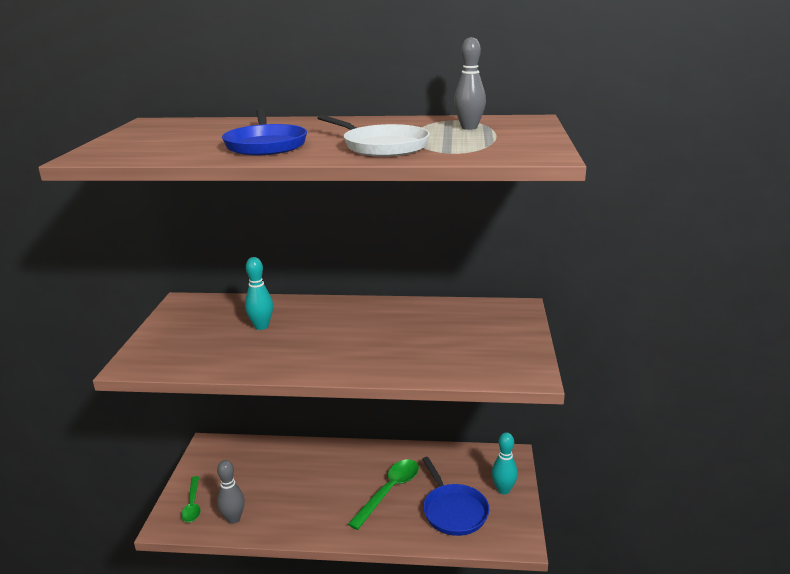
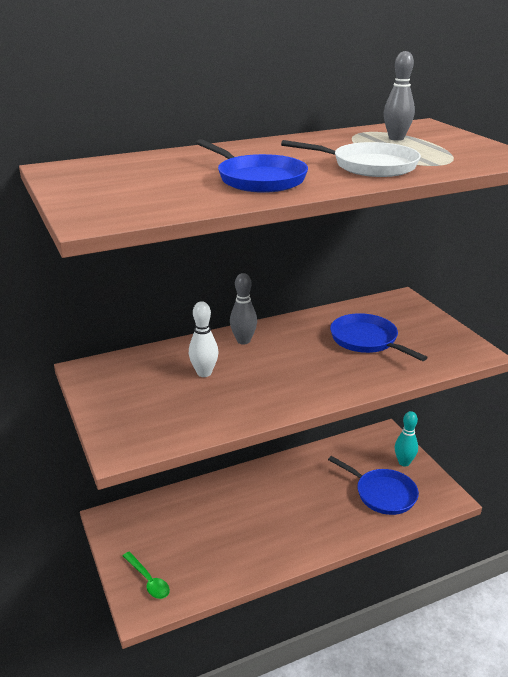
camera: 30 degrees left, 5 degrees up
(233, 518) = (202, 576): grey bowling pin -> grey bowling pin (243, 341)
(261, 326) = (204, 373): turquoise bowling pin -> white bowling pin
(389, 491) = (318, 497): green spoon -> none
(433, 335) = (366, 340): none -> blue pan

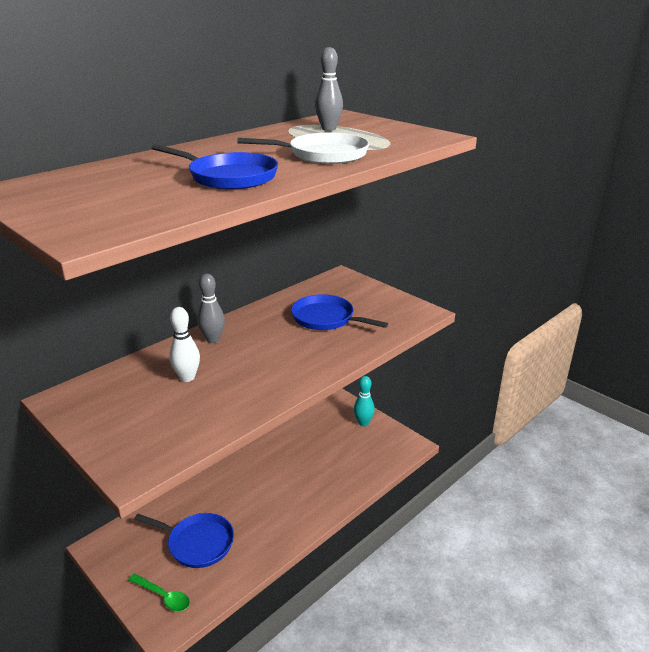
camera: 20 degrees left, 0 degrees up
(382, 494) = (354, 455): blue pan -> blue pan (197, 543)

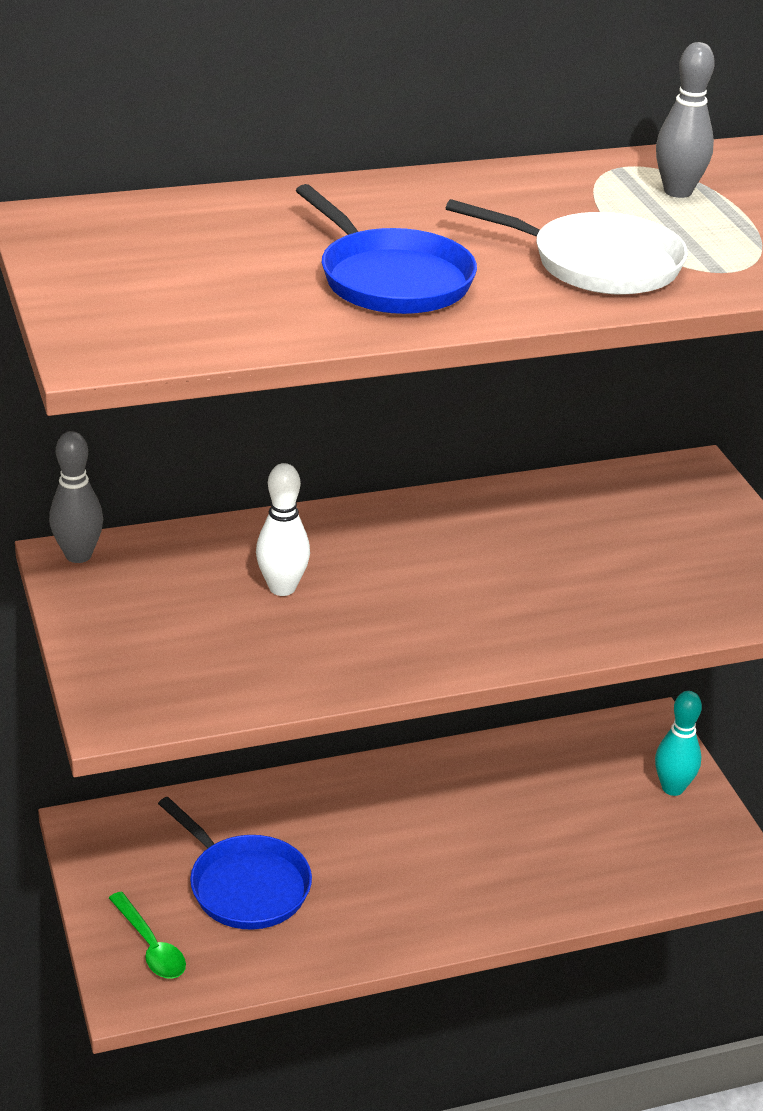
camera: 25 degrees right, 5 degrees up
(213, 339) = (366, 530): grey bowling pin -> grey bowling pin (78, 555)
(326, 318) = (598, 554): blue pan -> none

